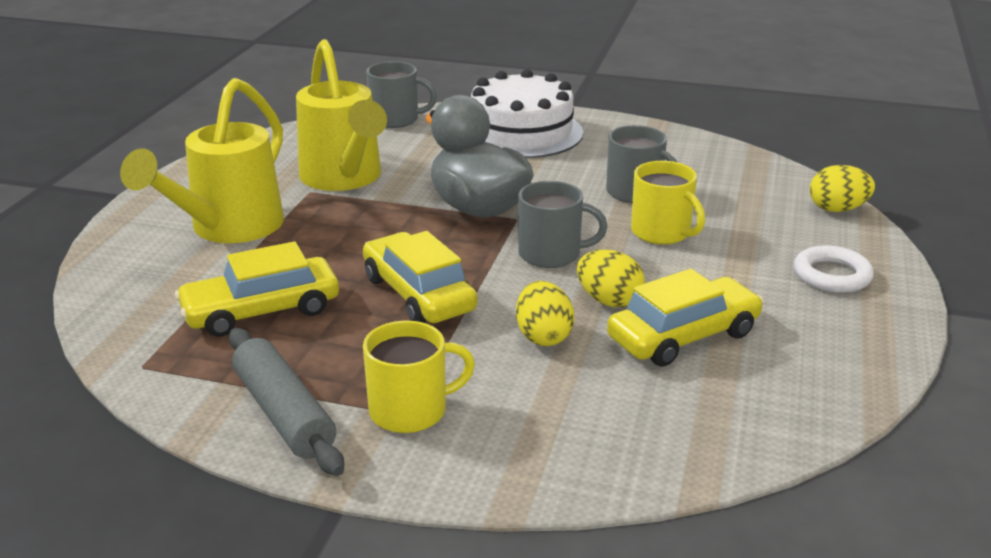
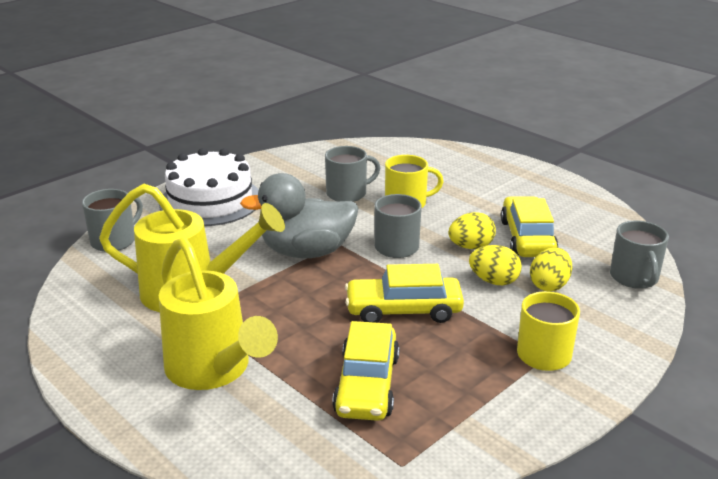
camera: 60 degrees left, 0 degrees up
(284, 414) = (515, 407): grey rolling pin -> none
(680, 450) = (634, 277): none -> grey mug
(832, 275) = (499, 176): white ring -> none
(837, 209) = (432, 148): yellow egg -> yellow egg (549, 285)

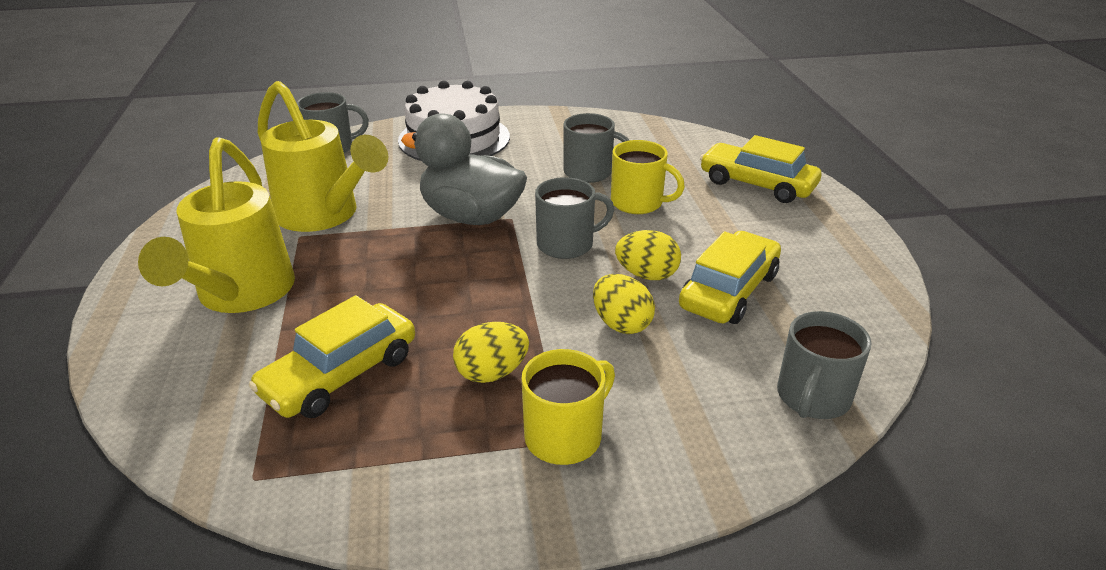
camera: 35 degrees right, 5 degrees up
(403, 310) = (481, 313): yellow car -> yellow car (757, 184)
(549, 285) = (682, 357): yellow egg -> yellow egg (492, 373)

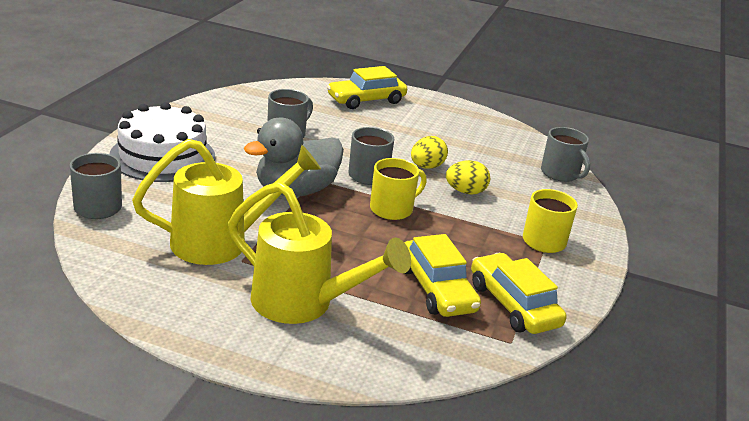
camera: 65 degrees left, 5 degrees down
(492, 373) = (476, 242): yellow egg -> none
(638, 203) = (345, 137): yellow mug -> yellow mug (392, 209)
(729, 291) = (463, 154): yellow car -> yellow car (513, 305)

